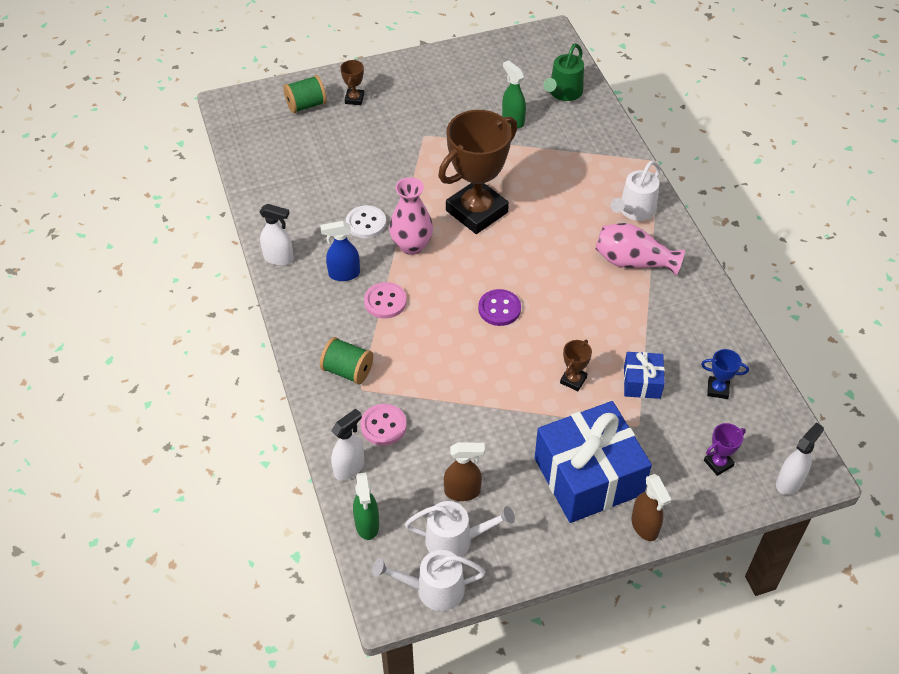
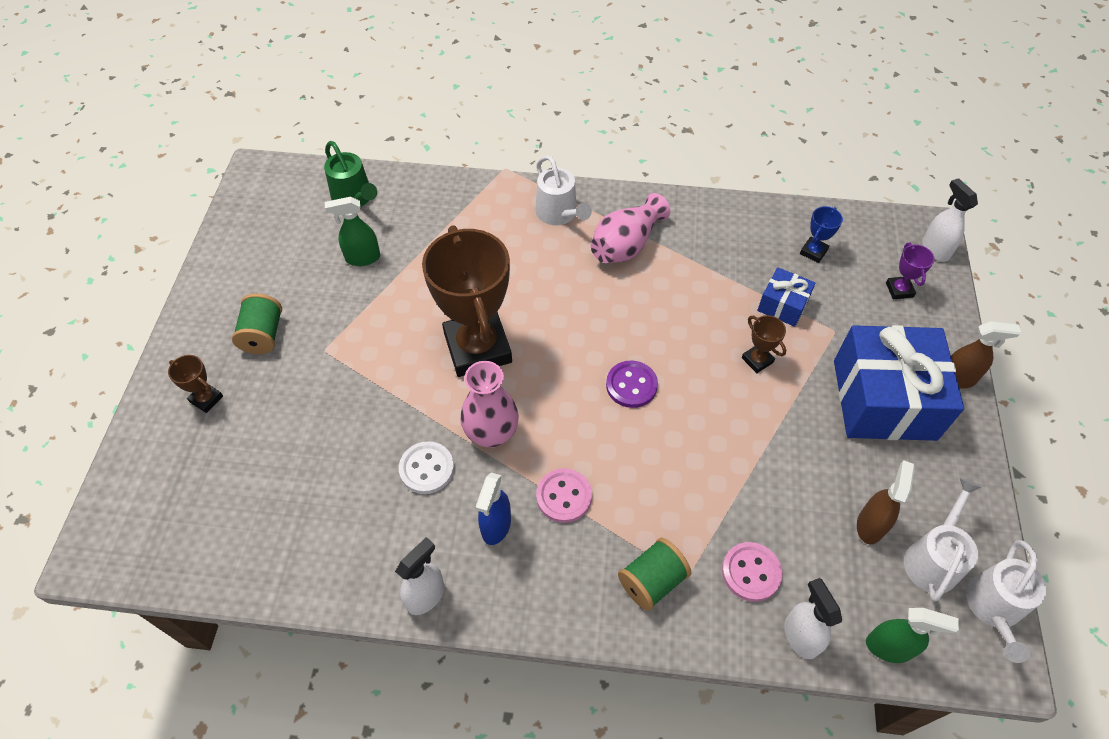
camera: 65 degrees left, 5 degrees up
(306, 105) = (173, 459): green spool -> green spool (263, 335)

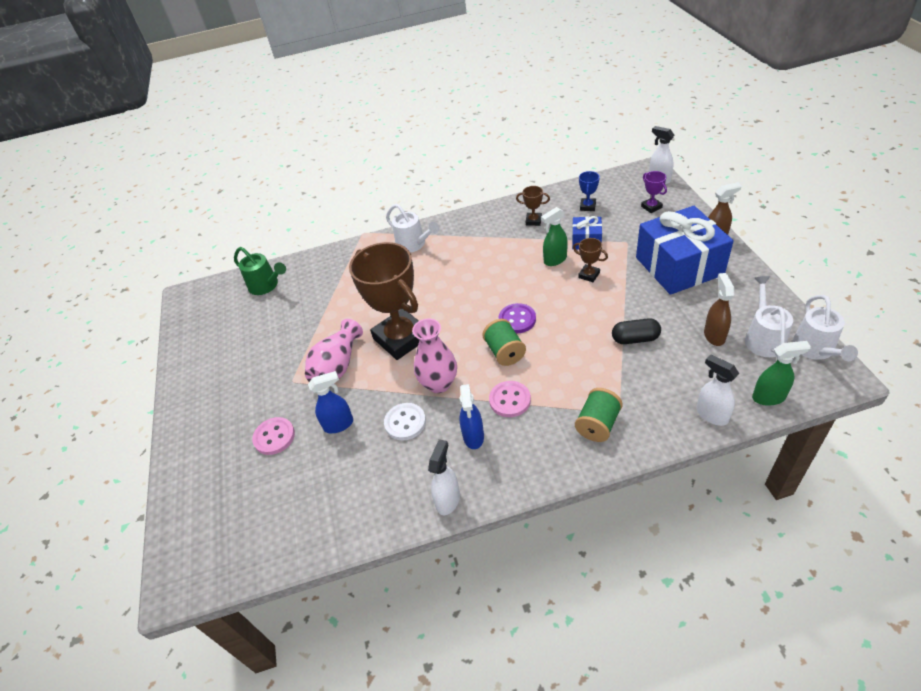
camera: 15 degrees left, 10 degrees down
(206, 399) = (217, 445): brown trophy -> brown trophy (533, 221)
(263, 335) = (241, 390): green spool -> green spool (505, 352)
(351, 435) = (339, 424): none -> blue spray bottle
(362, 258) = (290, 317): green spray bottle -> green spray bottle (555, 260)
(626, 245) = (468, 245): pink vase -> pink vase (337, 366)
(751, 572) = (658, 392): pink button -> pink button (274, 437)
(765, 482) = (635, 339): none -> black capsule

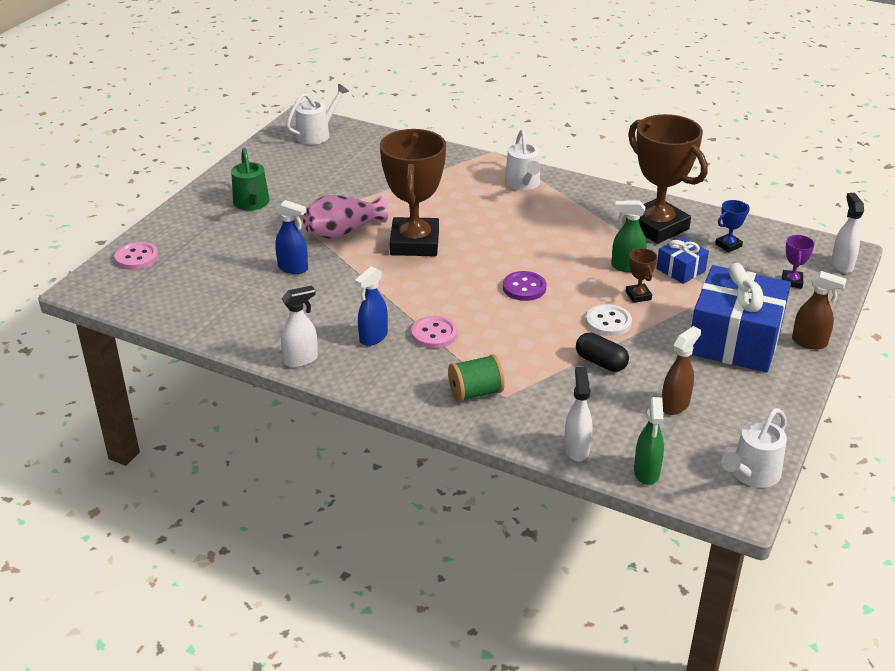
camera: 35 degrees right, 10 degrees down
(266, 286) = (367, 146): green watering can -> green watering can (252, 204)
(274, 437) = (242, 247): pink button -> pink button (136, 257)
(405, 422) = (339, 297): white button -> white button (608, 322)
(439, 383) = (398, 290): pink vase -> none
(505, 352) = (479, 302): green spool -> none
(533, 221) = (657, 227): brown trophy -> brown trophy, size x2.46
(763, 338) = (718, 435): white watering can -> white watering can (317, 134)
(769, 397) = (646, 473): green spray bottle -> green spray bottle turned 60 degrees clockwise

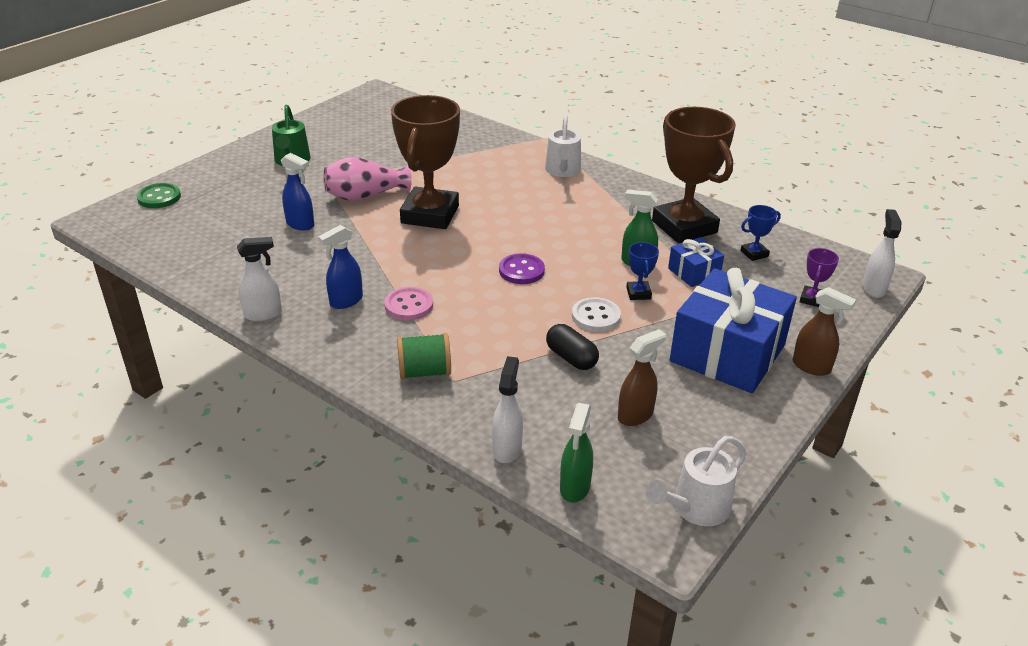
camera: 10 degrees right, 0 degrees up
(136, 257) = (159, 197): pink button -> green button
(317, 134) = (383, 106): white watering can -> none
(638, 296) = (638, 293): brown trophy -> blue trophy

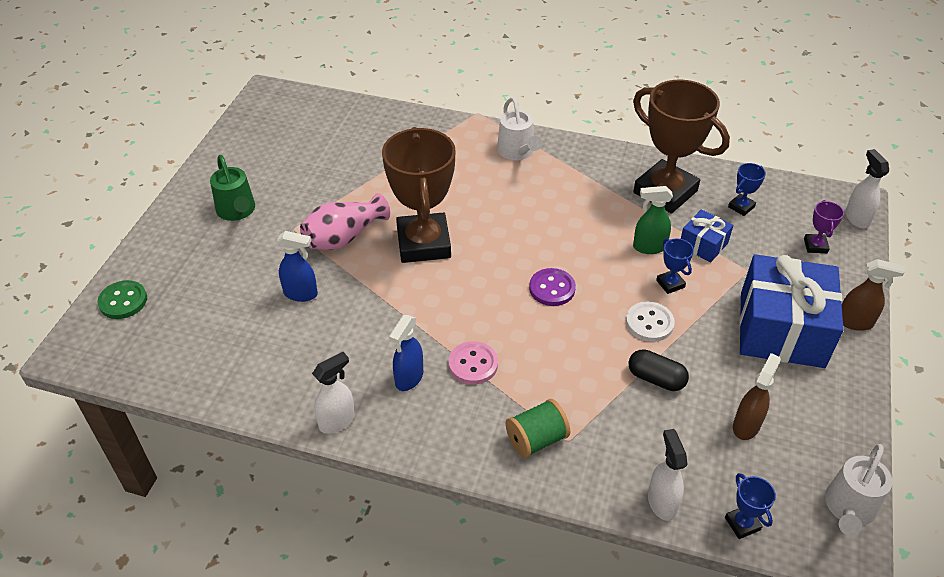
camera: 20 degrees left, 10 degrees up
(574, 488) = (742, 524): green spray bottle -> blue trophy

